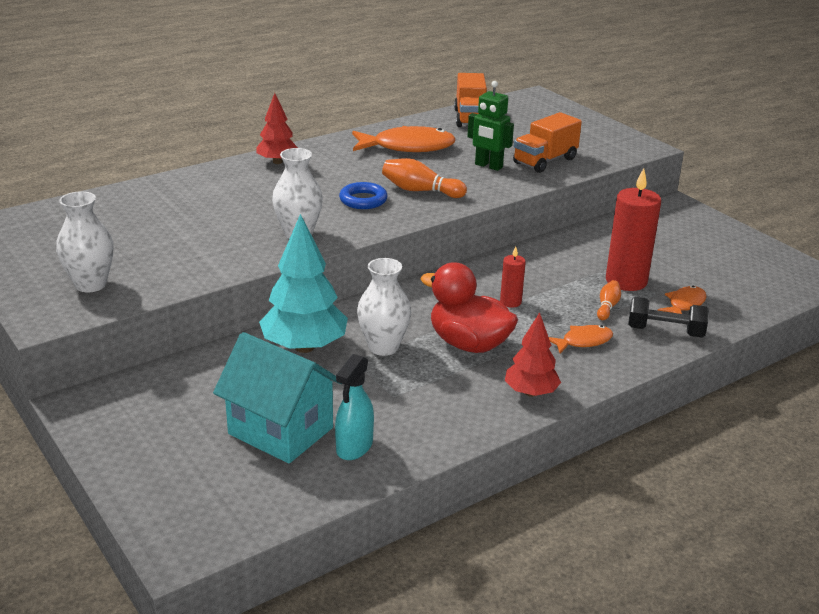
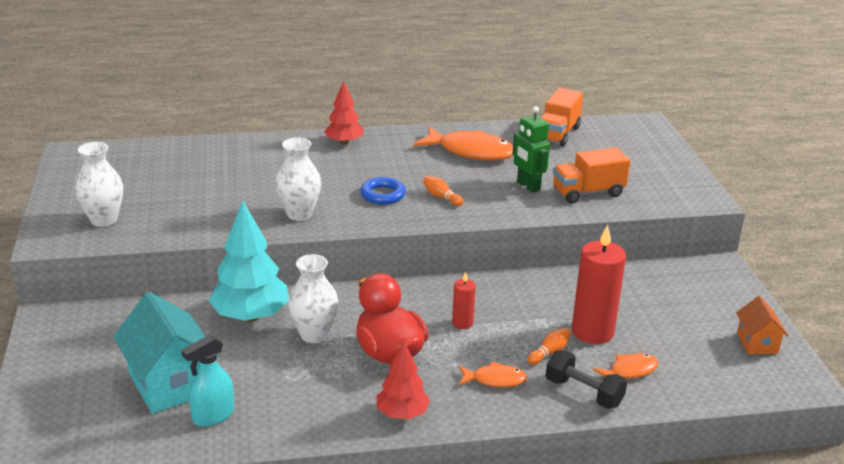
camera: 25 degrees right, 0 degrees up
(420, 191) = (441, 197): orange bowling pin -> orange bowling pin, size x0.60
(758, 257) = (757, 343): none -> orange house

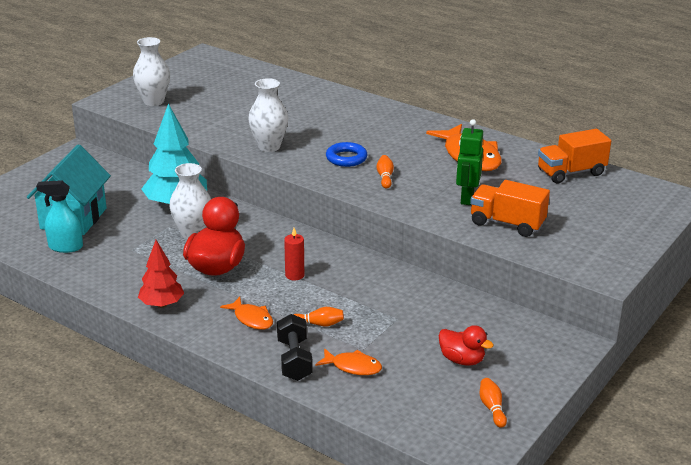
camera: 45 degrees right, 0 degrees up
(344, 142) = (386, 113): red tree -> none
(592, 332) = (375, 329): red candle -> none
(683, 320) = (462, 360): none -> red duck
(757, 343) = (492, 408): orange house -> orange bowling pin

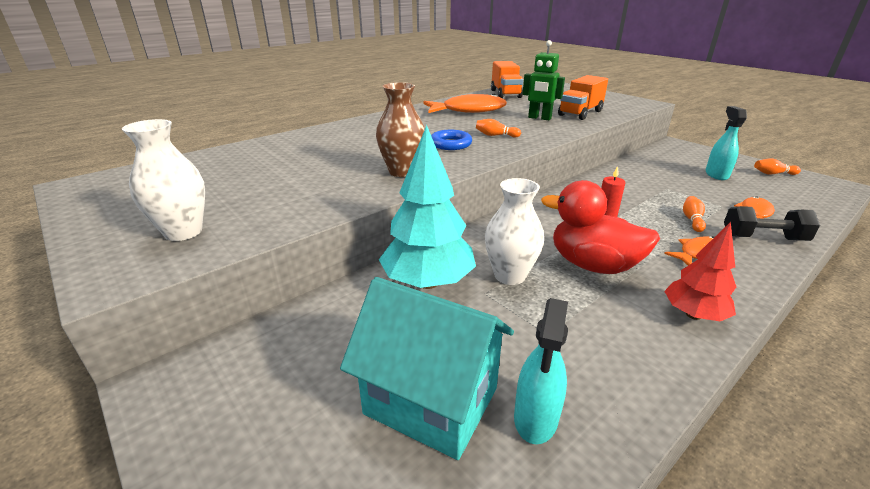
camera: 75 degrees left, 0 degrees up
(269, 146) = (402, 172): white vase -> brown vase
(462, 360) = (716, 174): red duck -> turquoise spray bottle

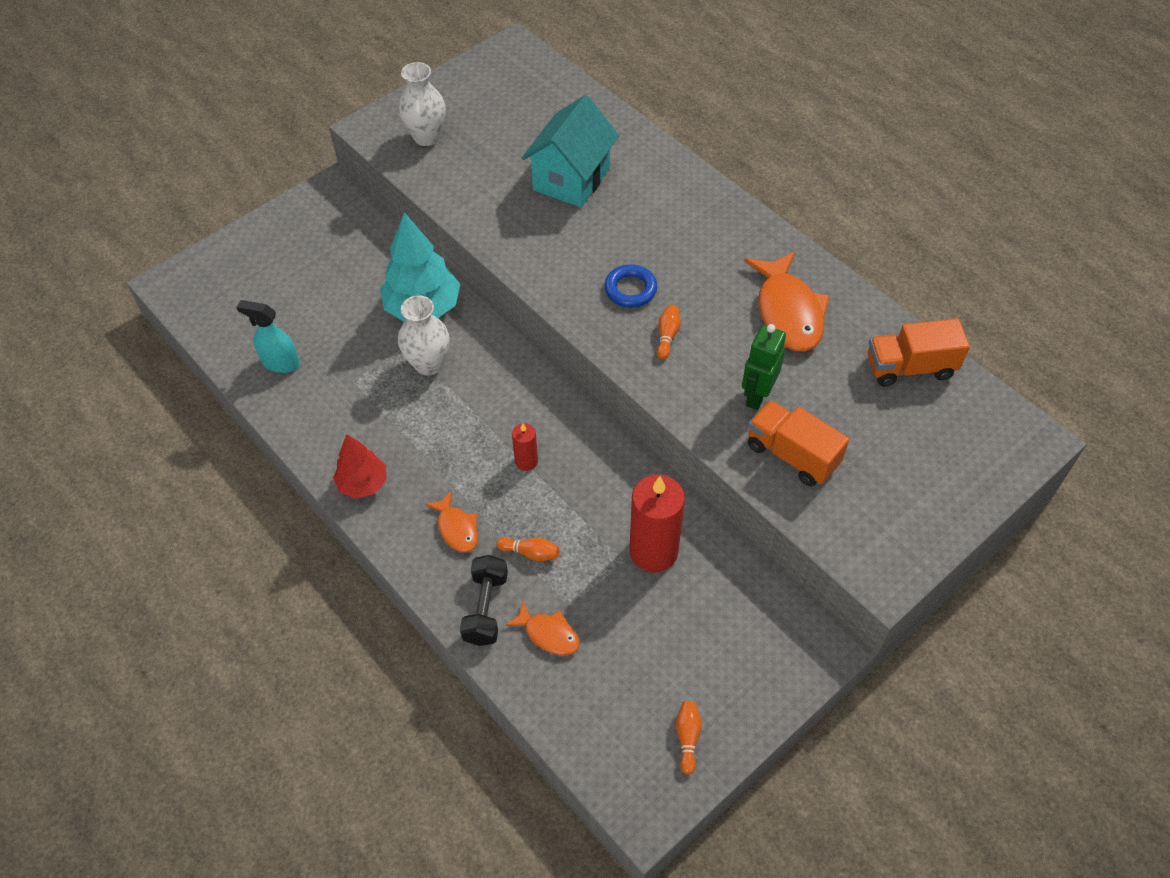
camera: 90 degrees right, 25 degrees up
(402, 172) = (542, 250): brown vase -> none
(431, 401) = (300, 313): turquoise house -> turquoise house (571, 179)
(592, 265) = (441, 430): red duck -> none
(651, 179) = (653, 551): none -> red candle
(716, 174) = (678, 649): turquoise spray bottle -> none

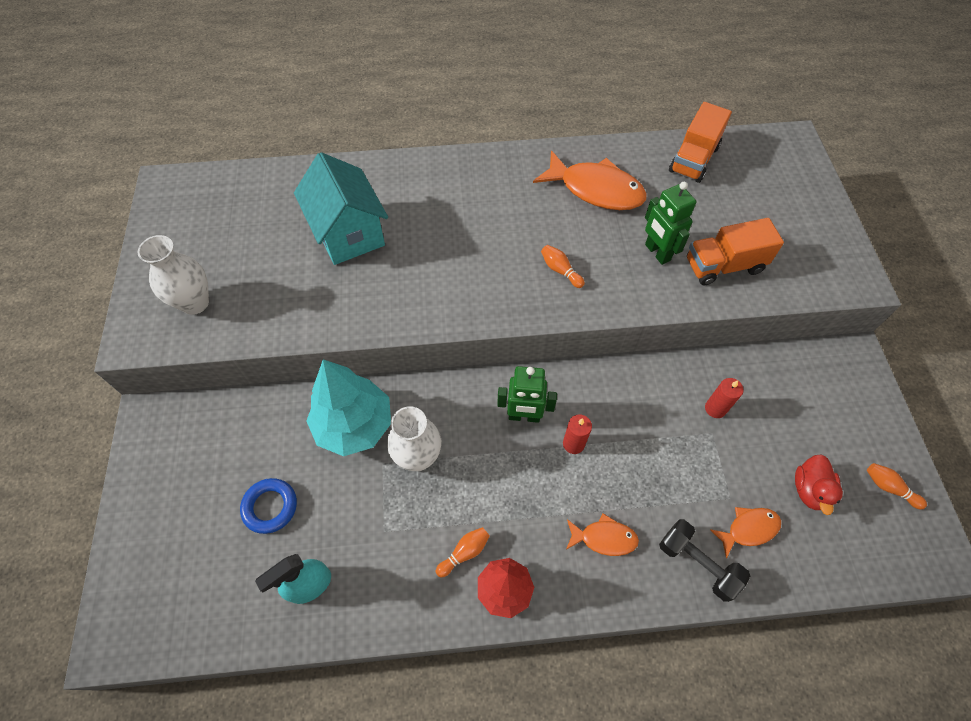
camera: 55 degrees left, 5 degrees up
(523, 412) = (524, 416): none -> green robot
(530, 553) = (664, 495): orange bowling pin -> orange bowling pin (464, 553)
(629, 668) = (809, 490): none -> red duck
(630, 289) = (496, 265): blue ring -> blue ring (270, 507)
(653, 551) = (715, 408): red candle -> red candle, size x0.50

